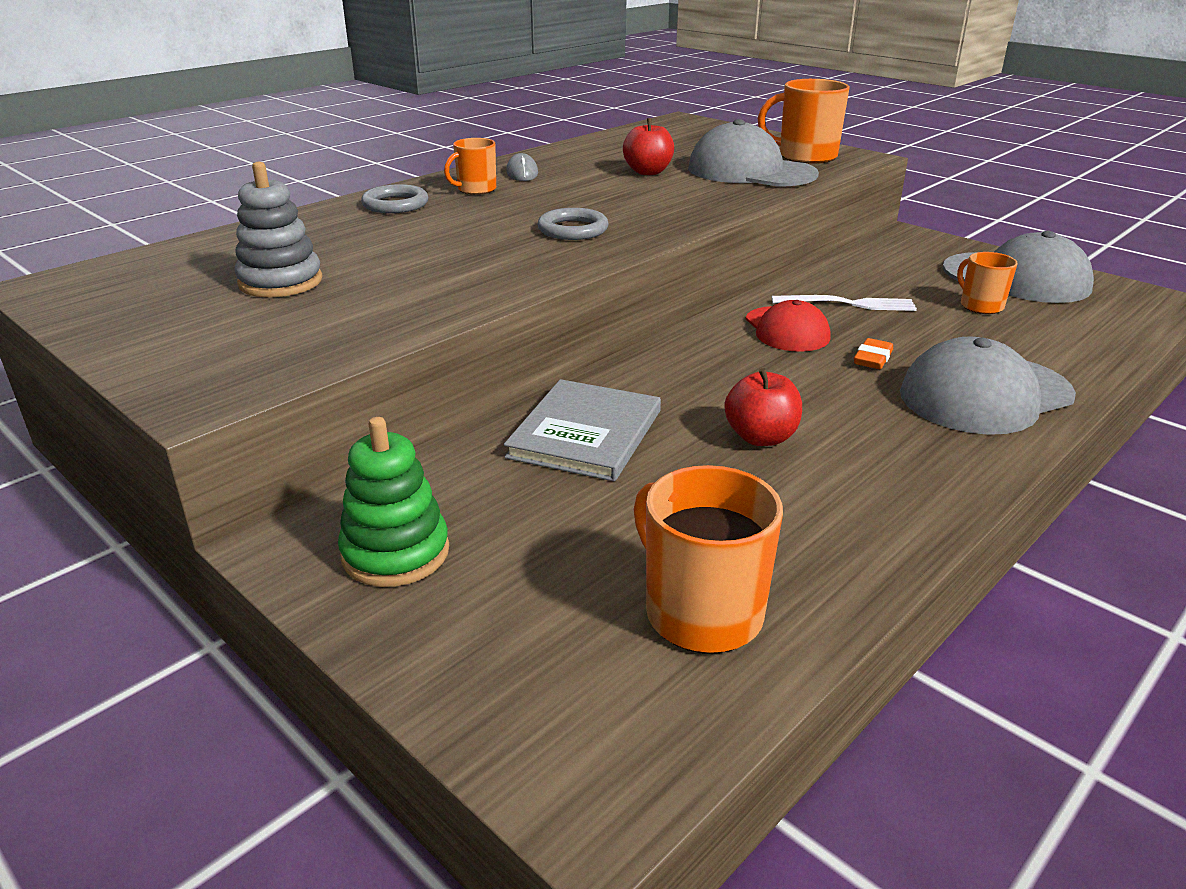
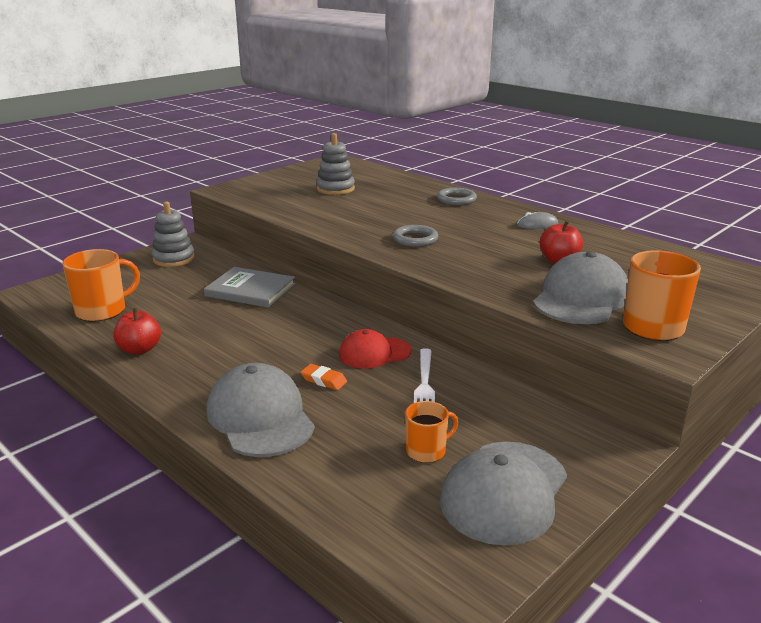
camera: 90 degrees right, 5 degrees down
(395, 553) = (174, 259): green stacking toy -> grey stacking toy
(475, 189) = (492, 215): orange mug -> none
(761, 437) = (231, 333): red apple -> red apple (140, 349)

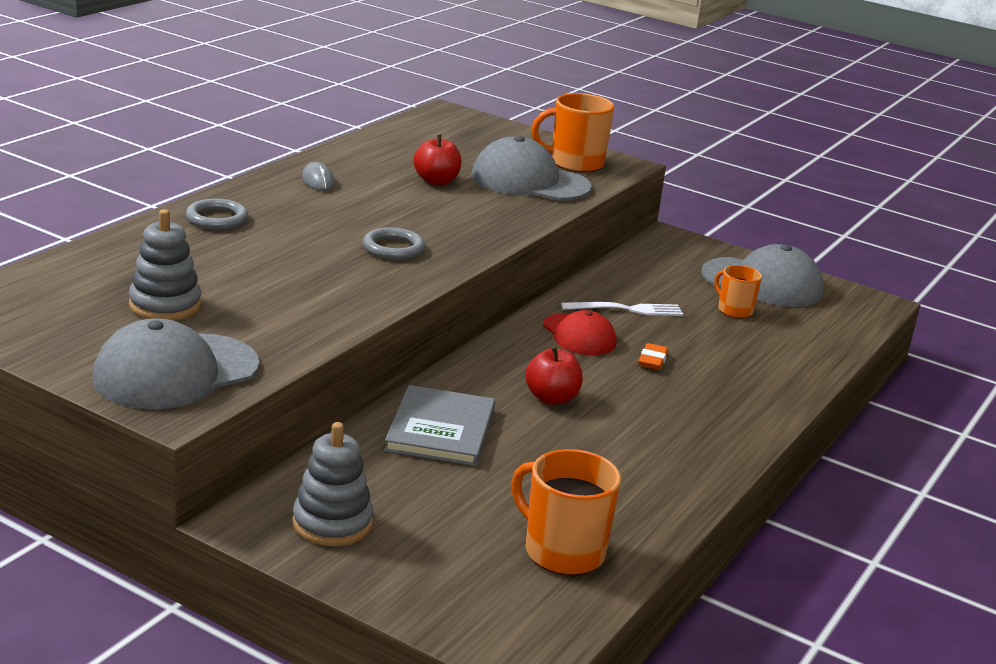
camera: 105 degrees left, 0 degrees up
(140, 349) = (655, 490): red apple -> red apple (551, 398)
(260, 417) = (740, 390): grey cap -> grey cap (175, 372)

